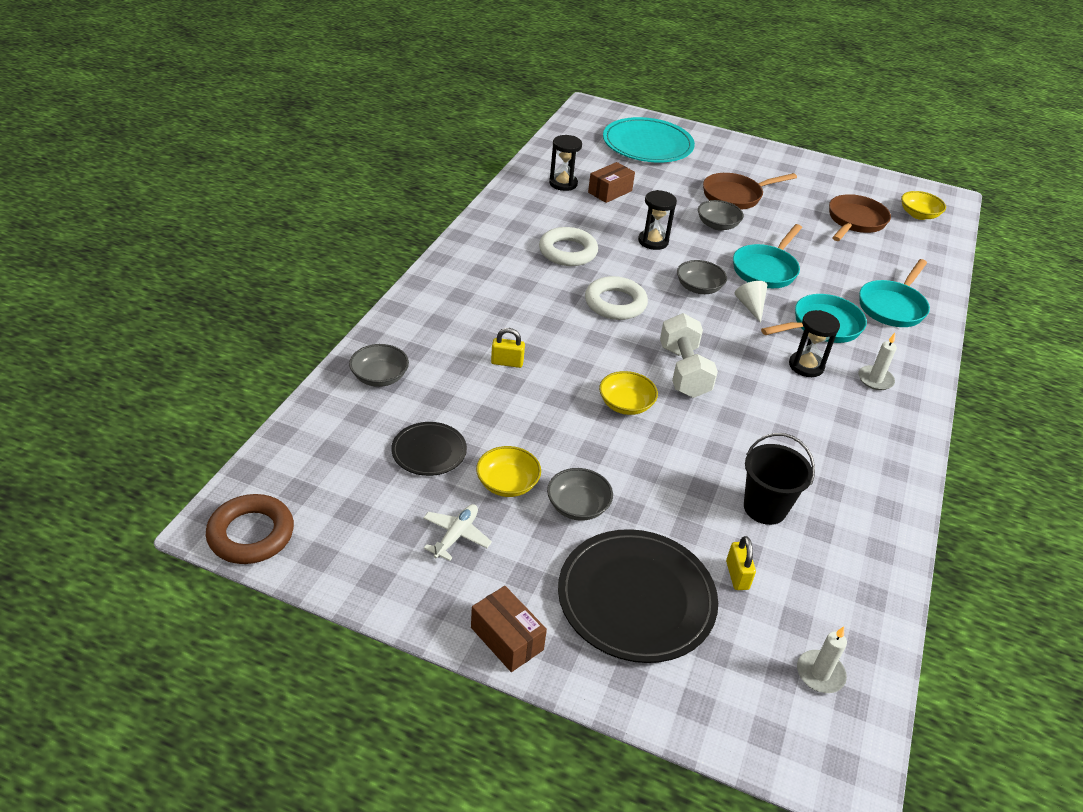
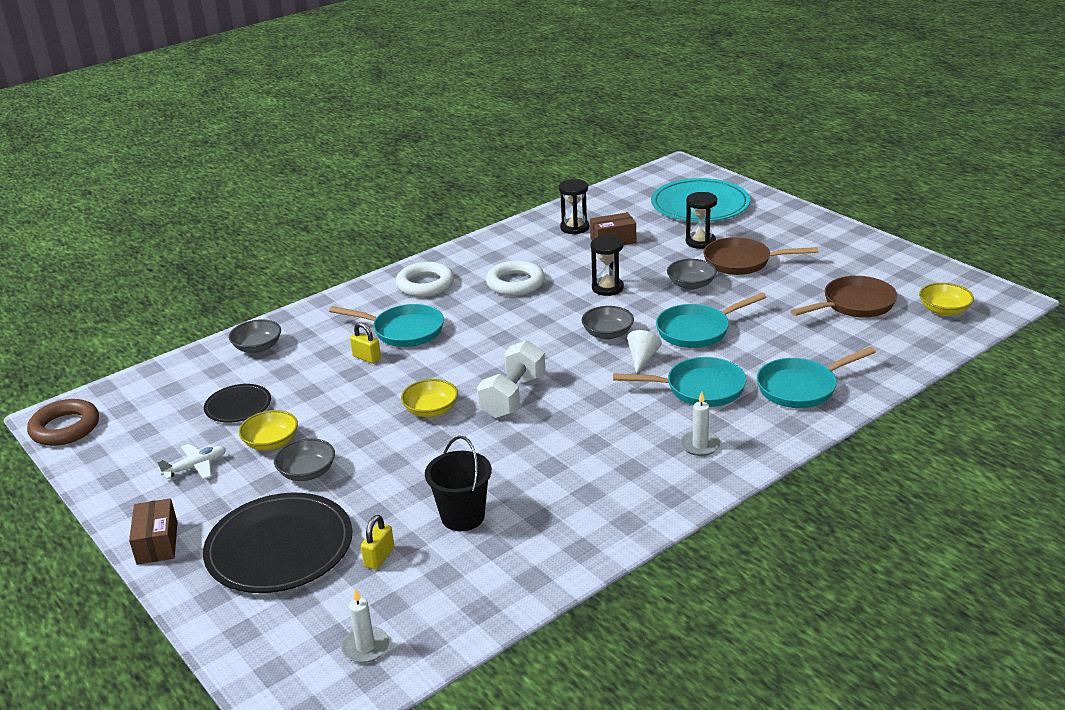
camera: 35 degrees right, 10 degrees down
(513, 324) = (404, 331): none -> turquoise pan
(615, 303) = (512, 331): white ring -> white ring (425, 285)
(806, 366) = (640, 418): black hourglass -> black hourglass (700, 242)

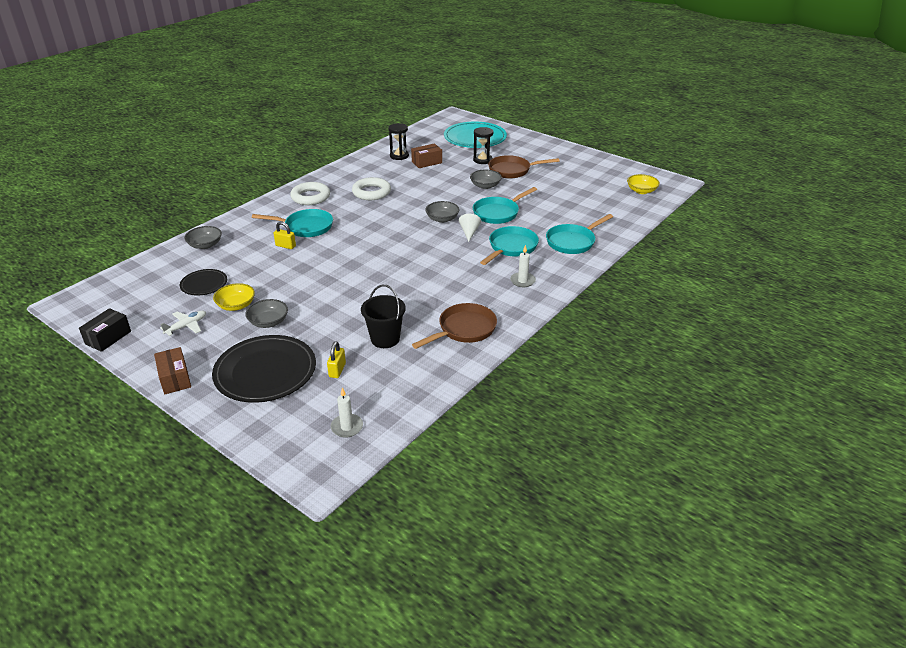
camera: 15 degrees left, 5 degrees up
(65, 428) = (78, 310): brown ring -> none
(91, 472) = (108, 337): none -> black box
(431, 410) = (341, 275): yellow bowl -> none
(513, 397) = (393, 262): white dumbbell -> none
(607, 288) = (433, 191): black hourglass -> none
(699, 389) = (511, 247): turquoise pan -> turquoise pan turned 45 degrees counterclockwise
(854, 304) = (588, 191): brown pan -> brown pan (464, 329)

